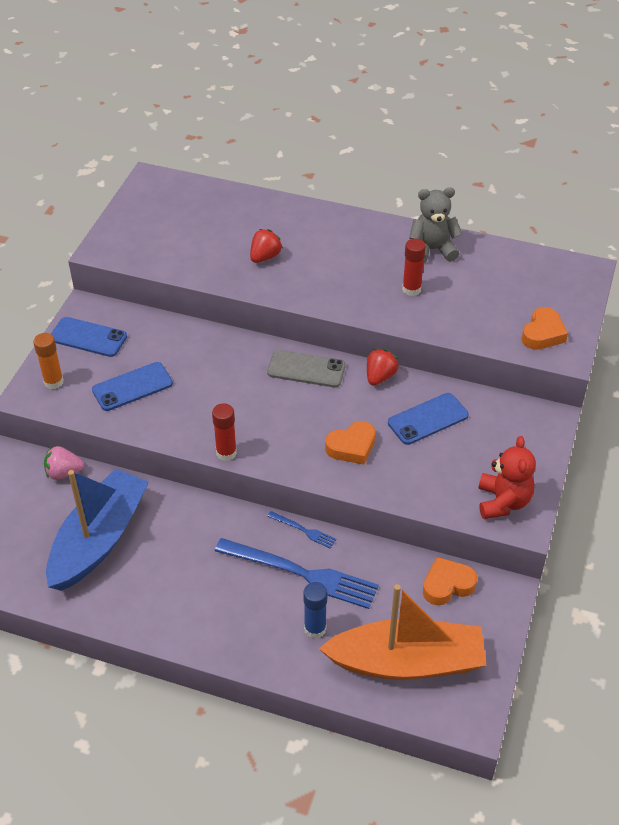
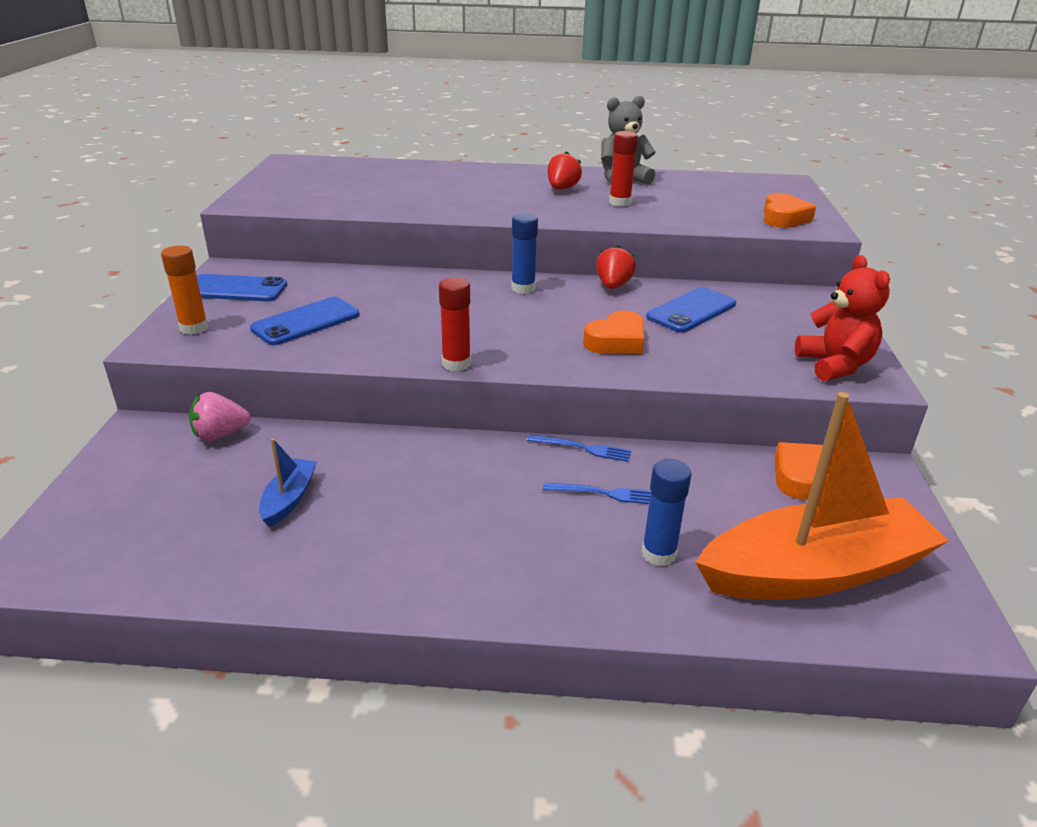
camera: 15 degrees left, 15 degrees down
(99, 539) = (289, 499): blue boat -> blue boat, size x0.41
(265, 257) = (442, 195): red strawberry -> red strawberry (562, 189)
(301, 573) = (603, 493): blue fork -> blue fork, size x0.46
(306, 369) = (523, 288): grey phone -> blue glue stick

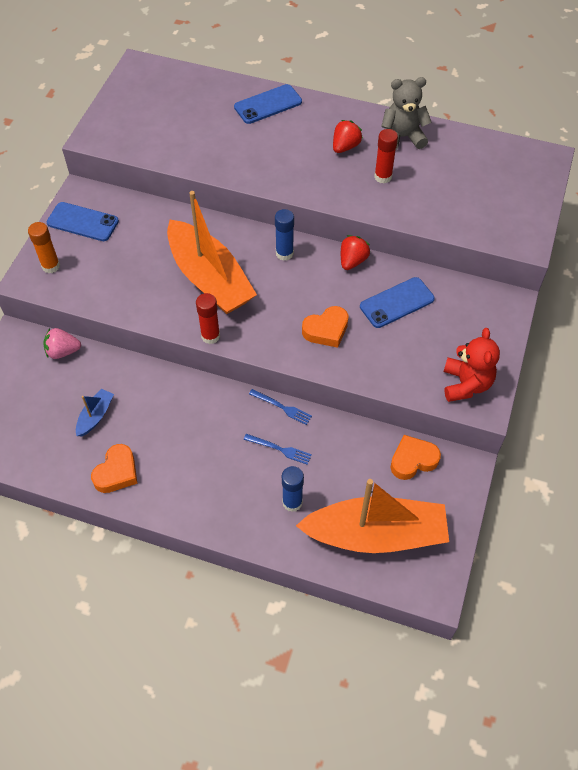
camera: 15 degrees right, 25 degrees up
(306, 322) = (123, 271): blue phone -> blue phone (268, 104)
(432, 316) = (210, 279): none -> orange boat
(783, 218) = (505, 221): orange heart -> orange heart (117, 472)

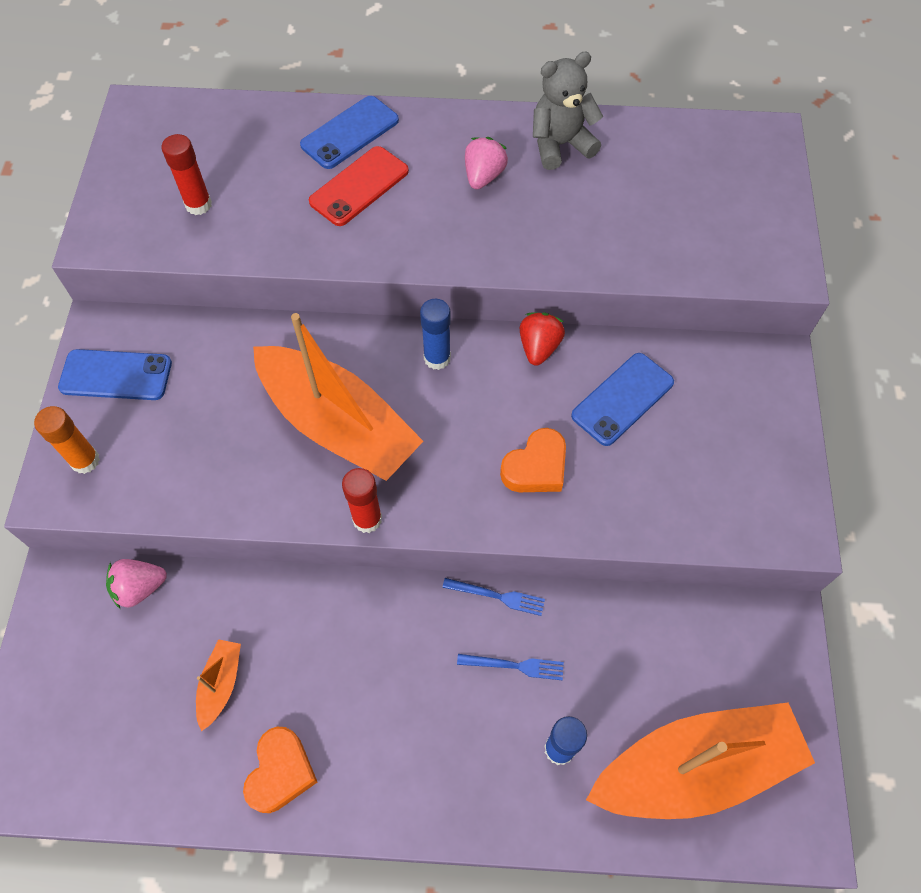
camera: 15 degrees left, 5 degrees up
(95, 416) = (221, 684): blue boat -> orange boat
(263, 137) = (359, 186): none -> red phone
(345, 147) = (483, 176): red strawberry -> pink strawberry
(383, 177) = (552, 212): red glue stick -> red glue stick (198, 205)
(413, 460) = (709, 632): orange heart -> none
(466, 384) = (761, 505): red teddy bear -> none

